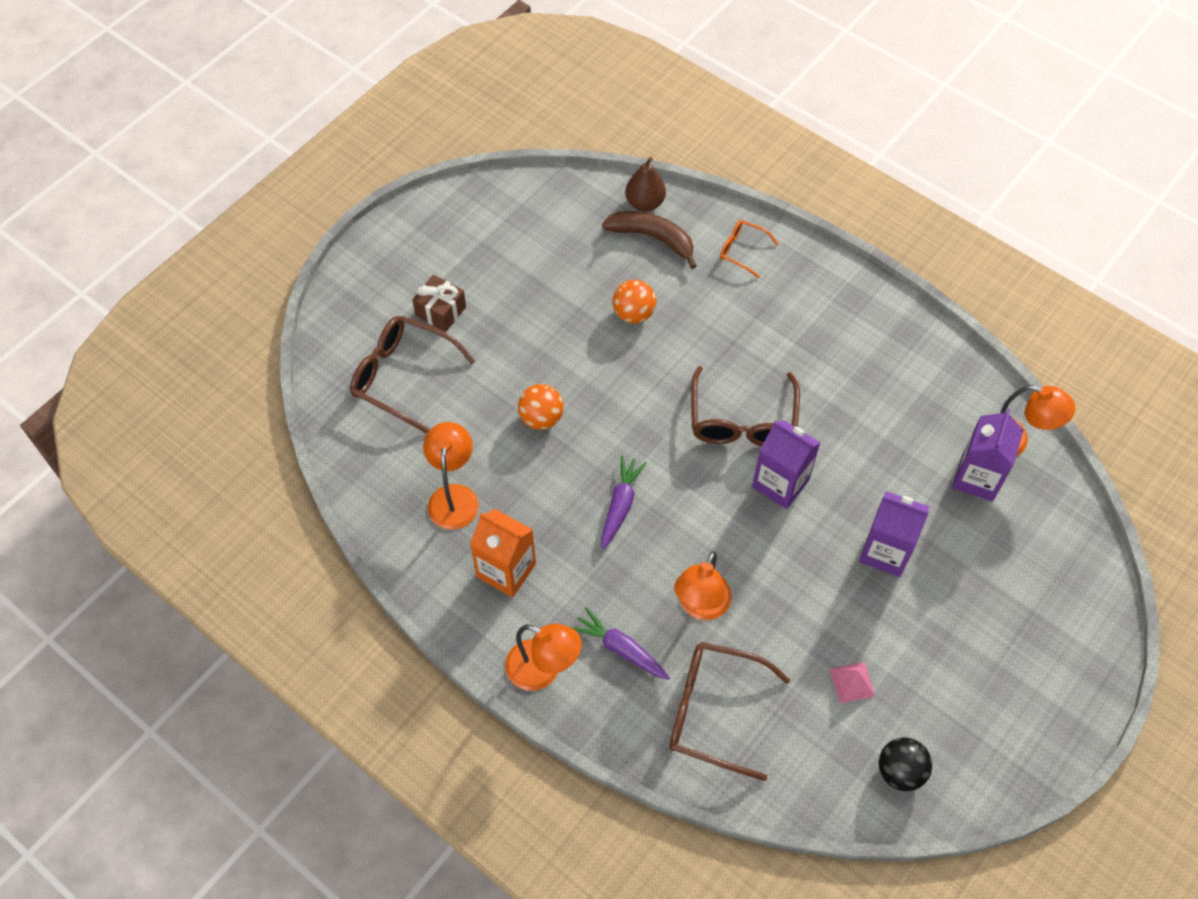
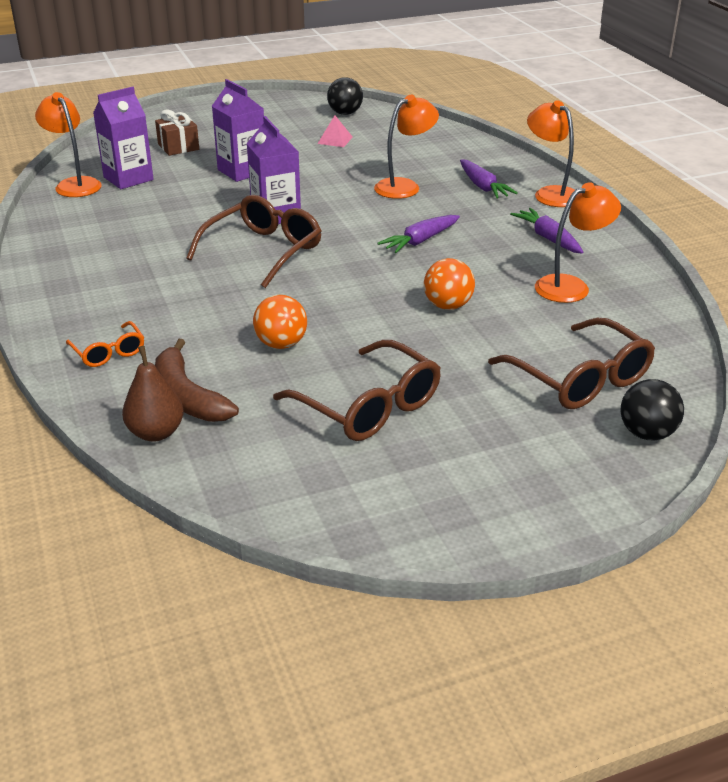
camera: 150 degrees left, 25 degrees down
(339, 342) = (647, 433): none -> black ball
(441, 311) = (500, 419): brown gift -> brown gift (178, 147)
(454, 496) = (571, 286): orange lamp -> orange lamp turned 150 degrees counterclockwise
(506, 570) = (548, 238): orange carton -> purple carrot
(713, 711) = (439, 153): brown glasses -> brown glasses (369, 406)

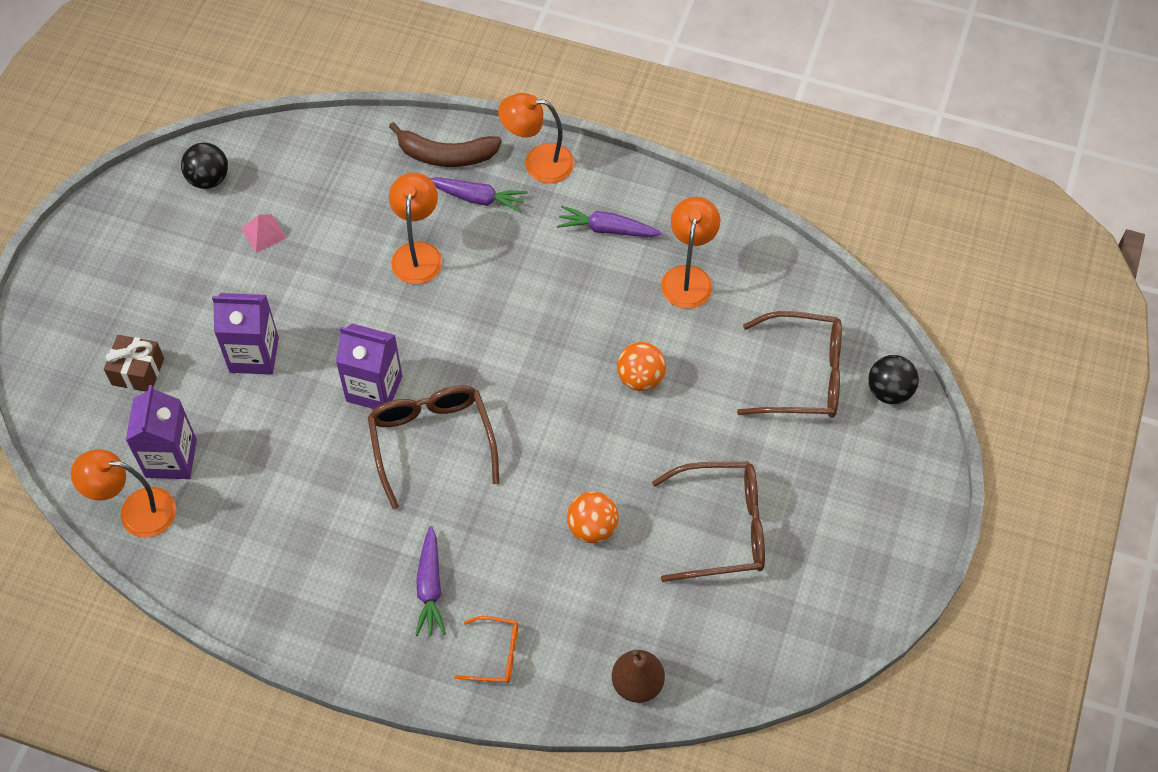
camera: 50 degrees left, 25 degrees up
(187, 396) = (607, 636): brown banana -> brown banana (445, 155)
(420, 241) = (525, 318): purple carrot -> purple carrot (430, 586)

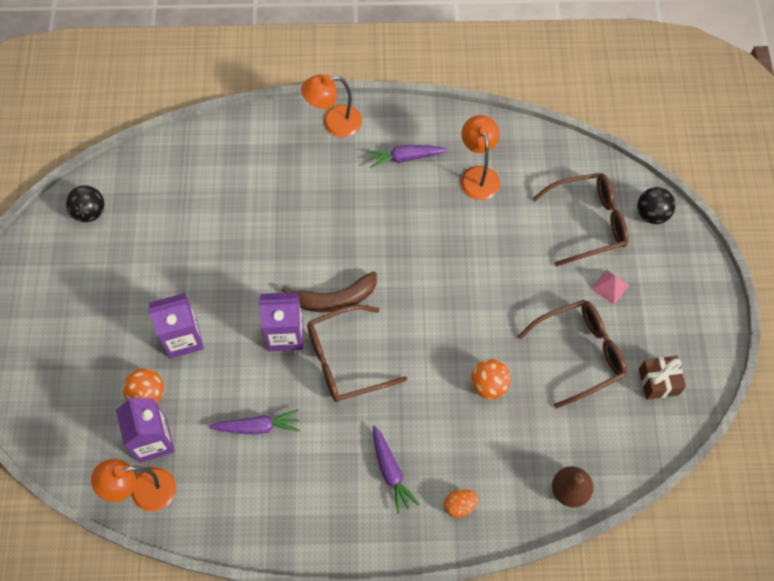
camera: 20 degrees left, 5 degrees up
(138, 371) = (98, 381): brown gift -> brown gift (658, 382)
(263, 233) = (150, 241): pink pyramid -> pink pyramid (610, 287)
(418, 253) = (274, 220): orange lamp -> none
(432, 442) = (345, 360): brown glasses -> brown glasses turned 75 degrees counterclockwise
(445, 155) = (263, 138): brown banana -> brown banana (335, 299)
(477, 198) = (300, 164): purple carrot -> purple carrot (257, 427)
(495, 654) = (460, 506): orange glasses -> orange egg
(640, 378) = (476, 262): orange ball -> orange ball (147, 394)

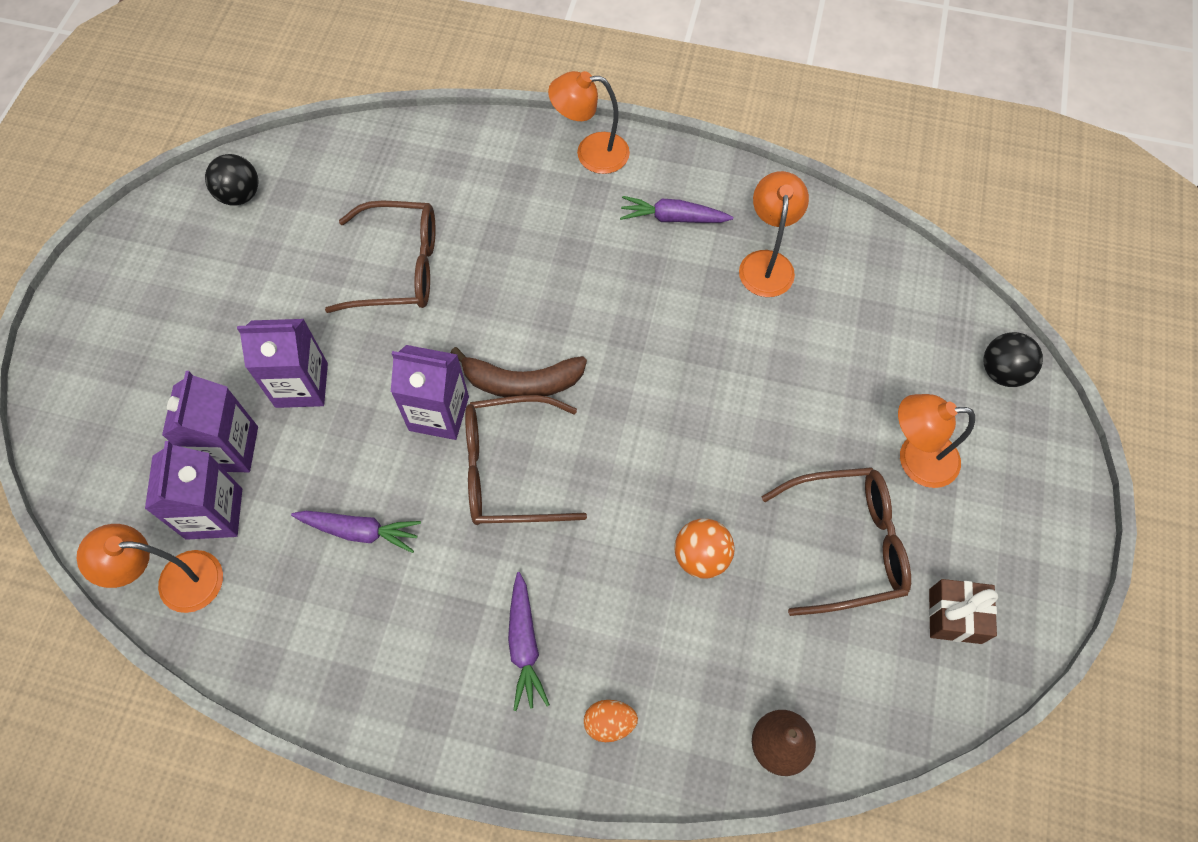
camera: 15 degrees right, 0 degrees up
(147, 394) = (229, 448): orange ball -> purple carton
(588, 222) = (906, 362): brown glasses -> brown glasses (399, 268)
(610, 287) = (915, 459): pink pyramid -> orange lamp

